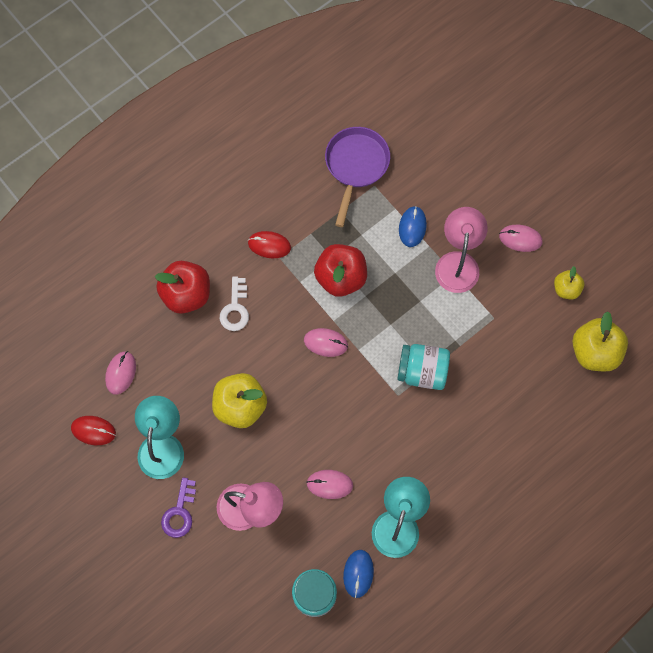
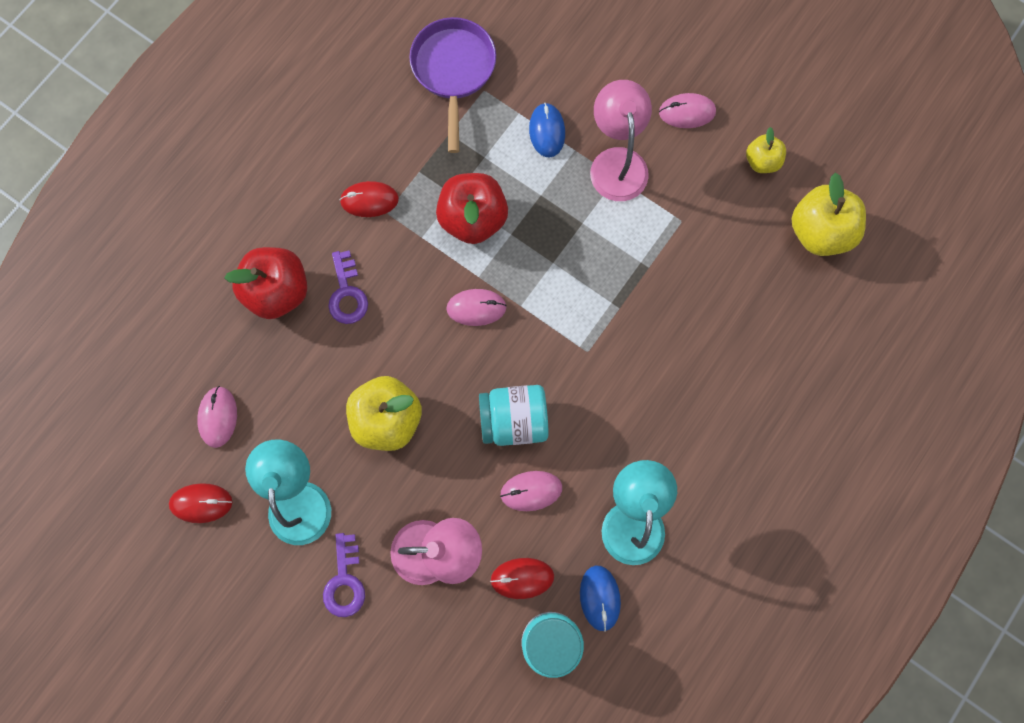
camera: 15 degrees left, 5 degrees up
(235, 309) = (347, 293): white key -> purple key
(306, 544) = (522, 578): none -> red mouse
(422, 372) = (610, 313): turquoise jar -> turquoise jar (514, 420)

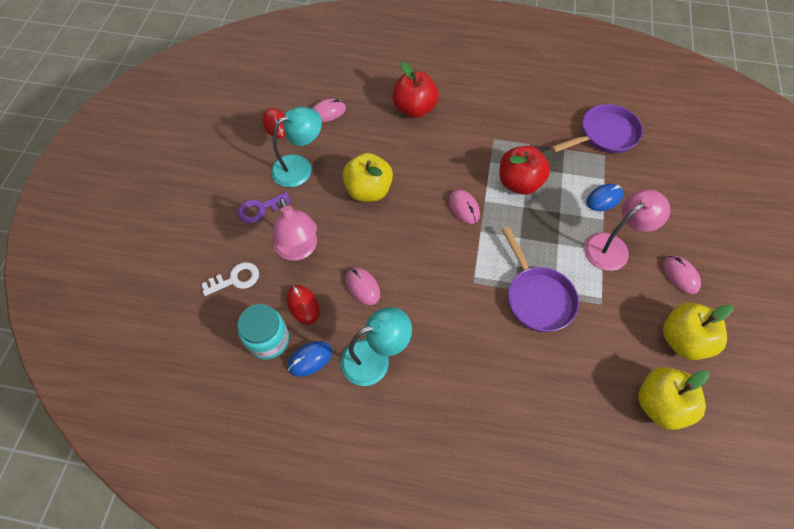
camera: 65 degrees right, 15 degrees down
(347, 293) = (433, 140): purple key -> none
(369, 200) = (495, 127): red mouse -> none
(442, 654) = (235, 279): none -> white key
(514, 420) = (404, 258): turquoise jar -> none
(641, 288) = (537, 297): none -> purple pan
(761, 161) = (683, 340): yellow apple -> yellow apple, size x1.78

